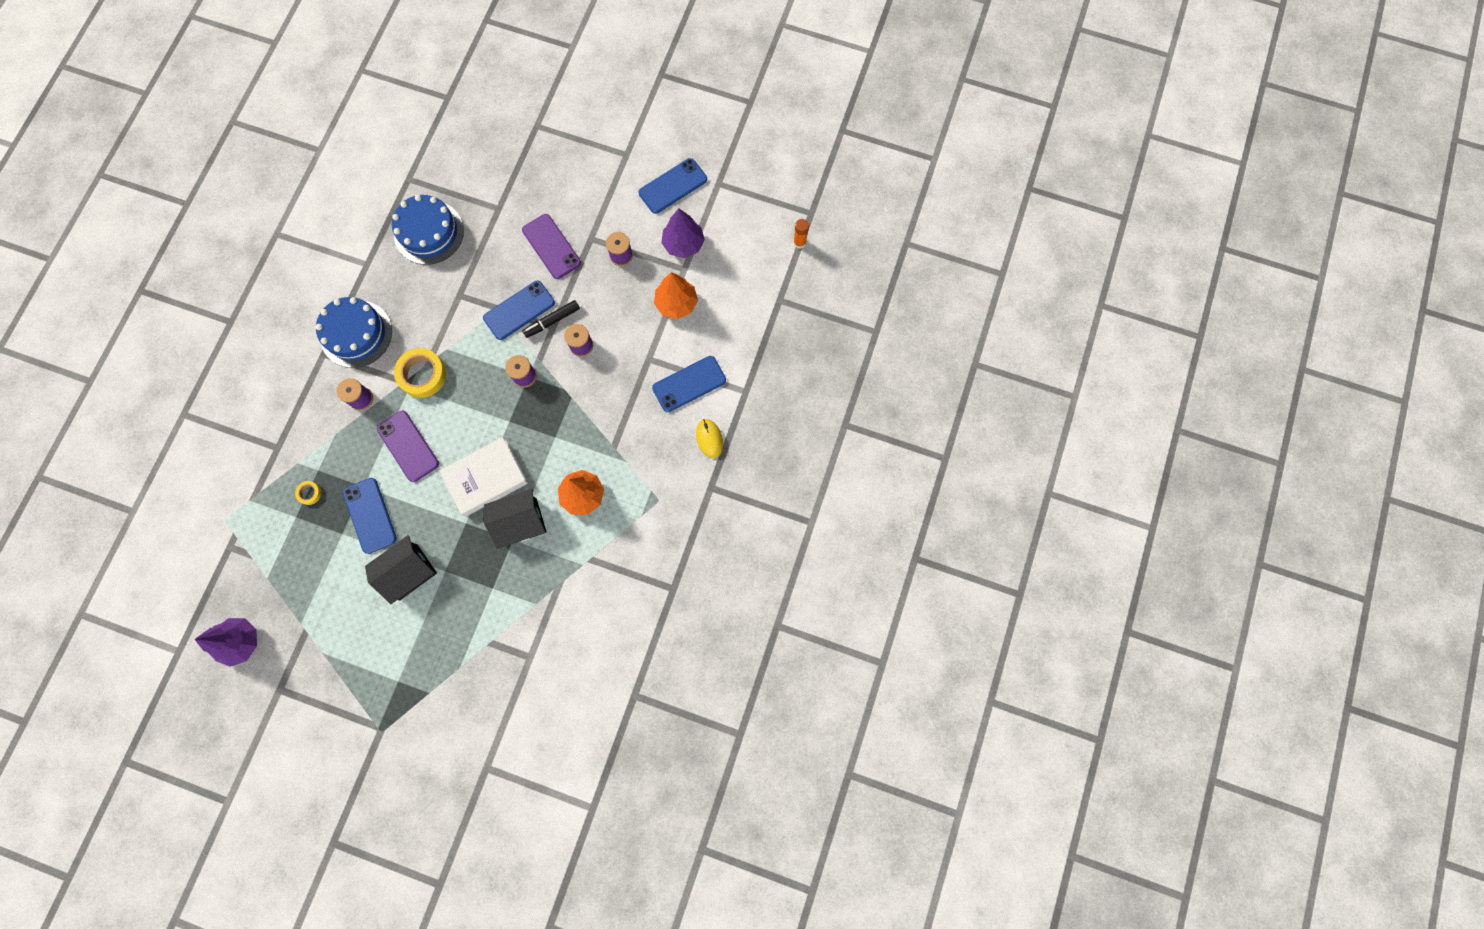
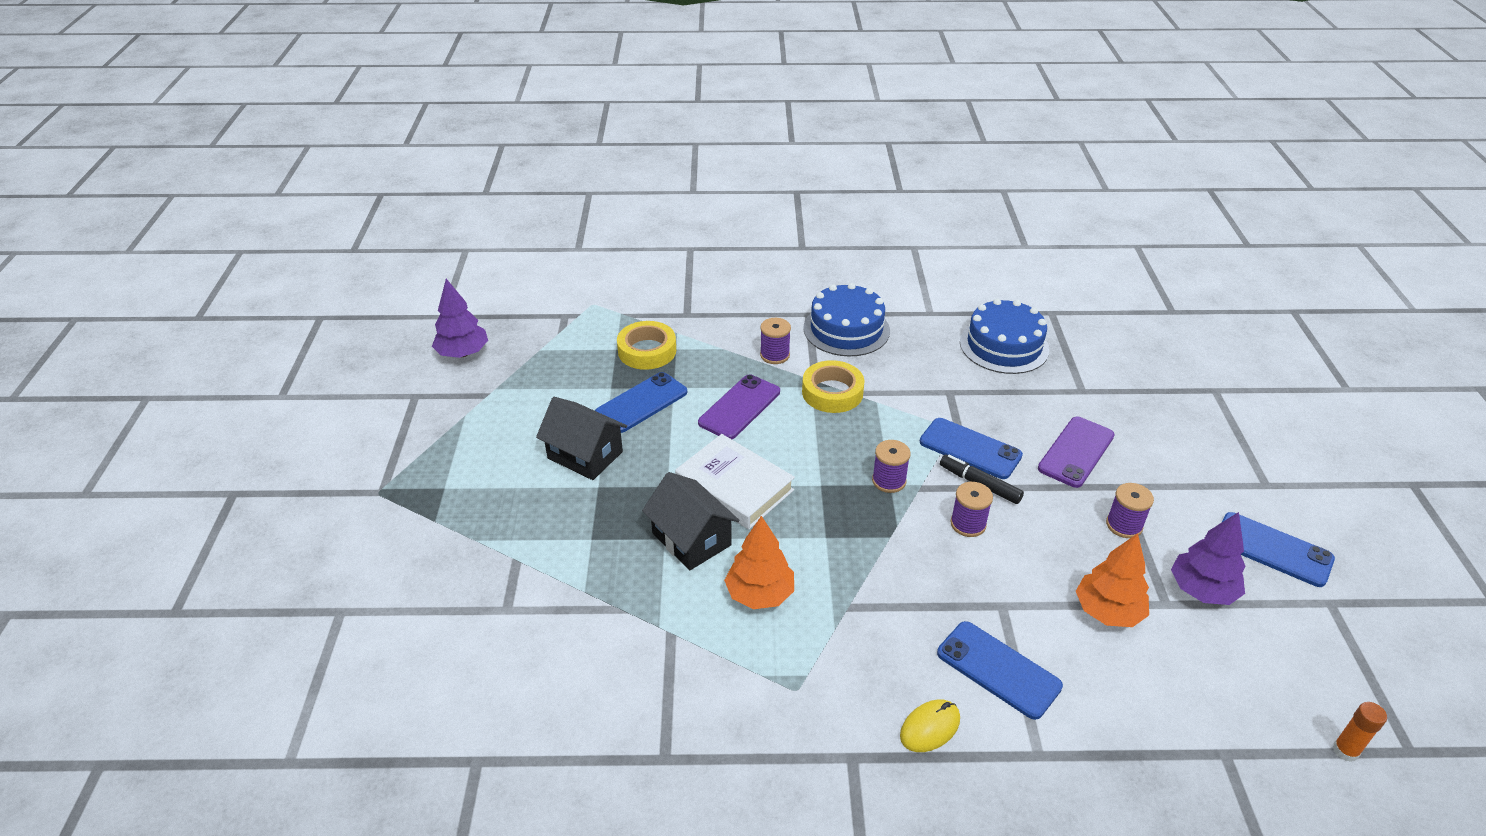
camera: 70 degrees right, 35 degrees down
(309, 493) = (647, 351): yellow tape -> yellow tape, size x2.11

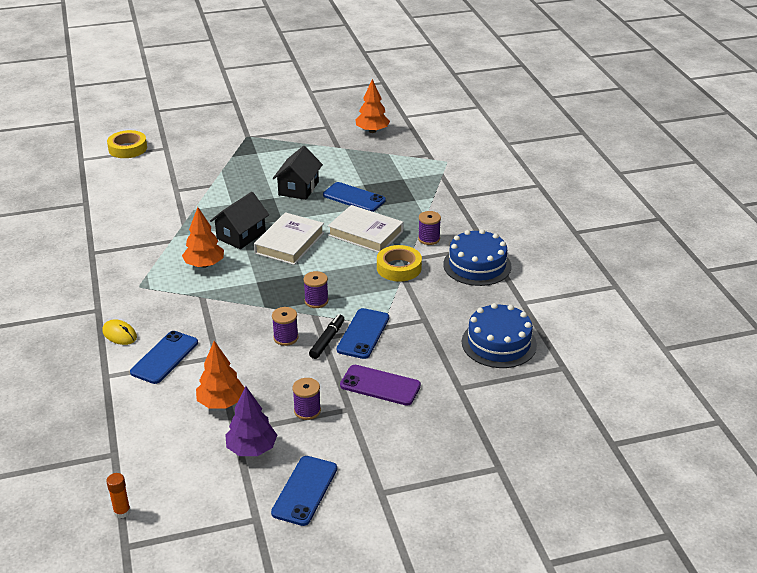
camera: 75 degrees right, 5 degrees down
(463, 353) = (372, 131): purple tree -> orange tree
(647, 351) = (407, 190): yellow tape -> yellow tape (128, 148)
(739, 407) = (365, 233): purple phone -> white book

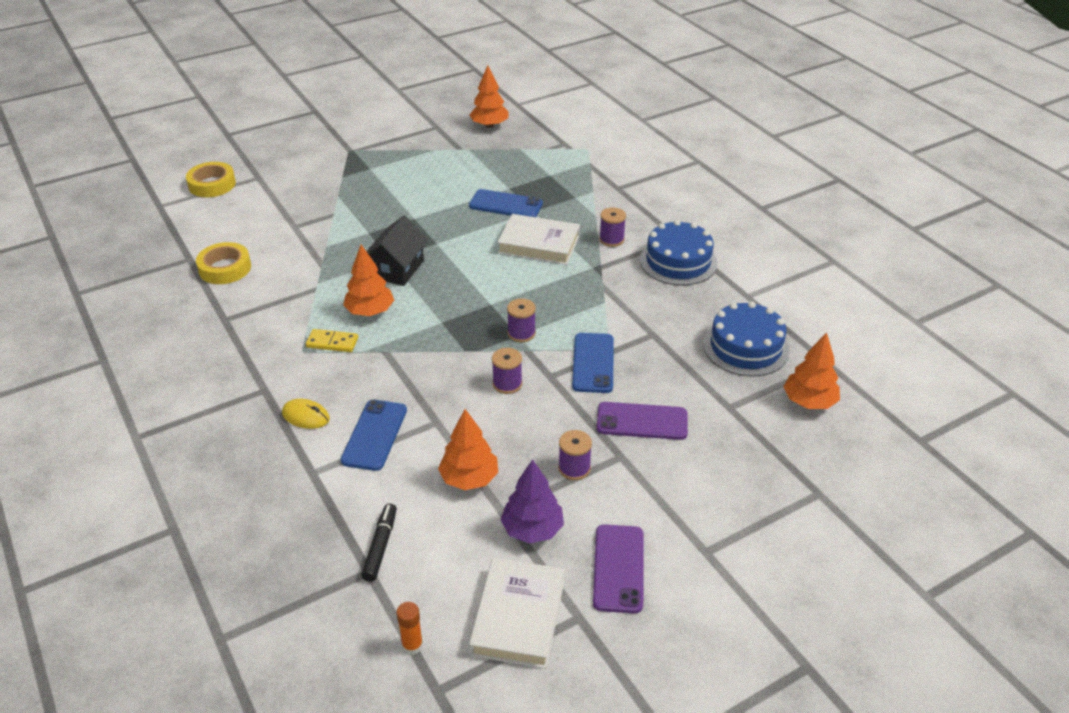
camera: 15 degrees left, 5 degrees up
(164, 283) = (332, 343): none -> yellow domino
(289, 243) = (458, 269): white book -> white book (518, 617)
(298, 188) = (438, 203): black house -> none
(304, 490) = (618, 568): blue phone -> purple phone
(327, 340) = (556, 378): black marker -> black marker (380, 546)
(399, 268) = (595, 278): yellow tape -> yellow tape (225, 268)
(530, 396) = (809, 402): none -> orange tree

